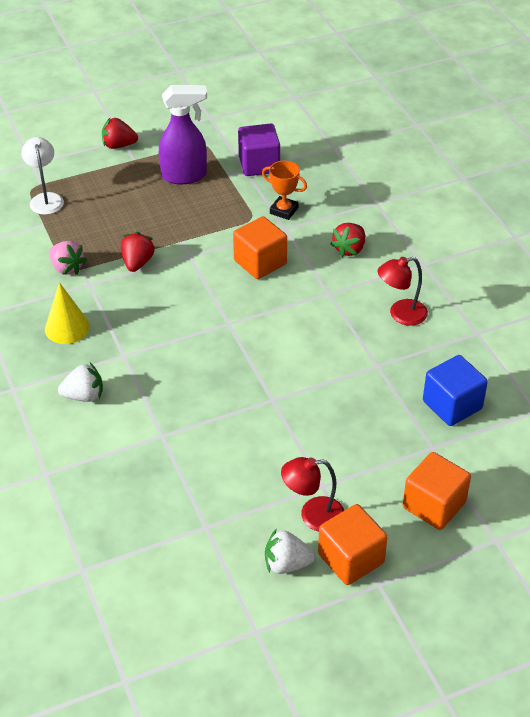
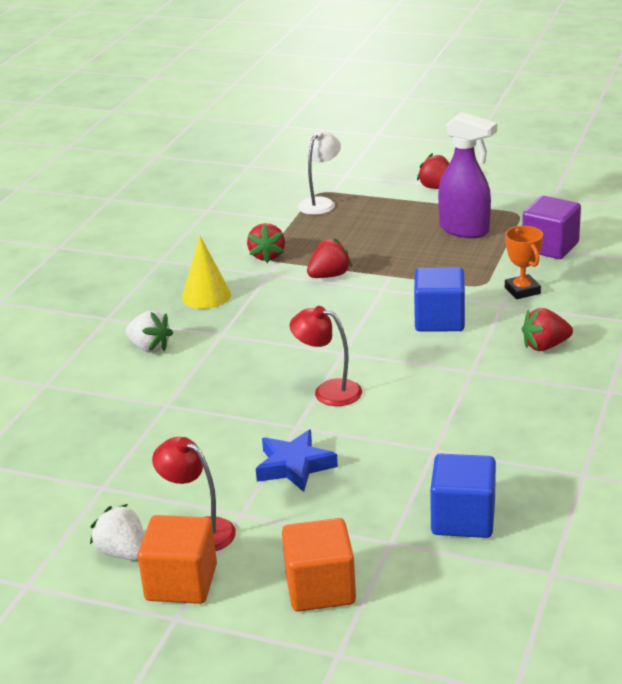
camera: 45 degrees right, 15 degrees down
(67, 268) = (267, 256): pink strawberry -> red strawberry
(260, 262) = (439, 320): orange cube -> blue cube
(310, 430) = (294, 466): none -> blue star
(400, 314) = (520, 420): red lamp -> red lamp (328, 391)

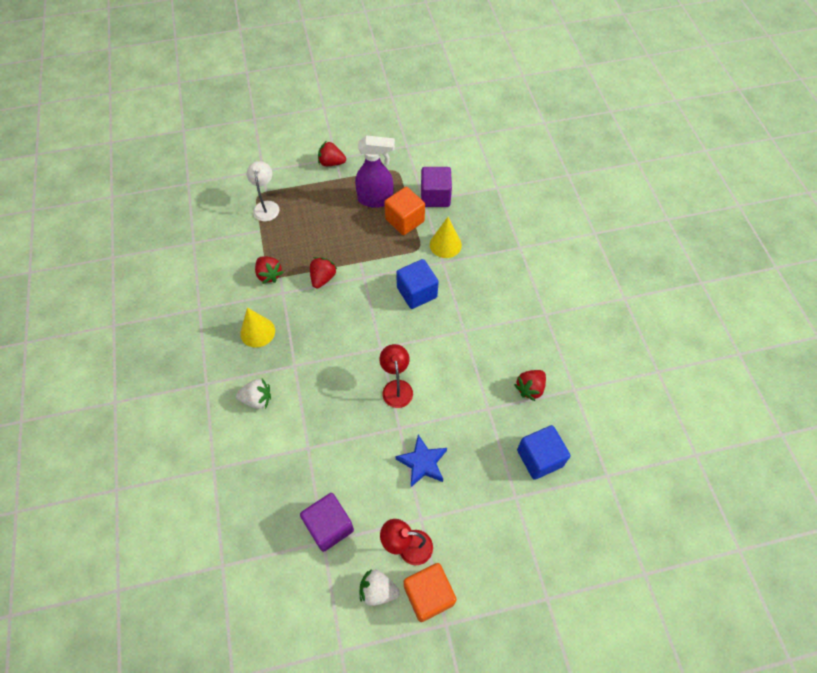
camera: 35 degrees left, 30 degrees up
(123, 477) = (329, 526): none -> purple cube
(320, 588) = (505, 555): orange cube -> orange cube (404, 220)
(328, 391) = (396, 387): red lamp -> red lamp turned 90 degrees clockwise
(522, 290) = (445, 244): orange trophy -> yellow cone
(545, 346) = (489, 290): red strawberry -> red strawberry (530, 388)

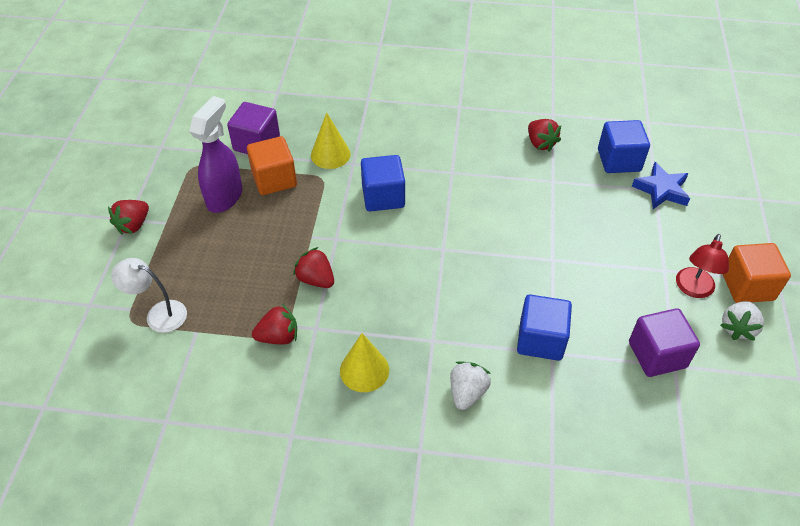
camera: 70 degrees left, 10 degrees down
(317, 437) = (540, 340): none -> blue cube
(396, 387) = (501, 248): red lamp -> none
(422, 463) = (600, 251): blue star -> blue star (661, 190)

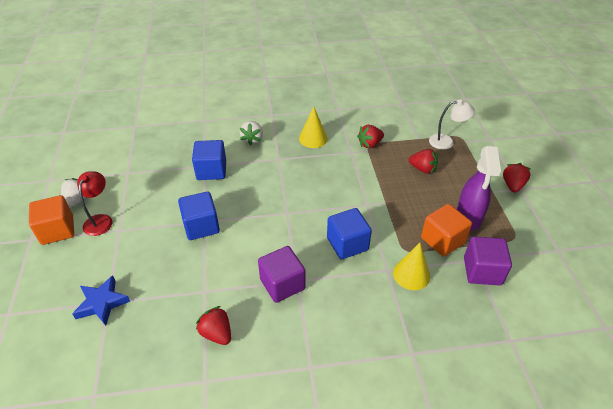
camera: 165 degrees right, 5 degrees down
(316, 279) = (366, 176): red strawberry -> red strawberry (422, 169)
(619, 160) = (137, 330): blue cube -> blue cube (201, 226)
(657, 355) = (137, 176): purple cube -> purple cube (282, 284)

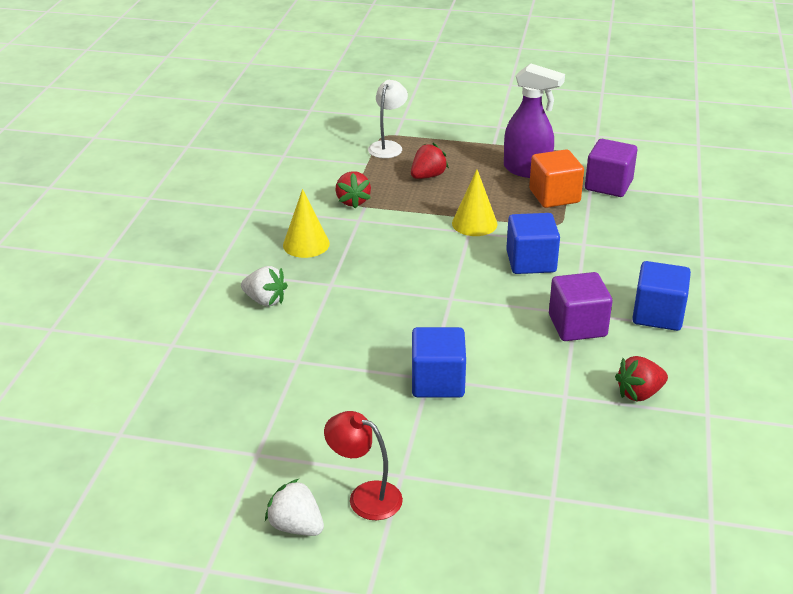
camera: 70 degrees left, 10 degrees down
(57, 230) = (363, 556): orange cube -> none
(102, 303) = (552, 503): blue star -> none
(211, 170) = (315, 354): blue cube -> blue cube (658, 314)
(411, 274) = (596, 229): yellow cone -> yellow cone (474, 223)
(512, 185) = (491, 129): red strawberry -> none

